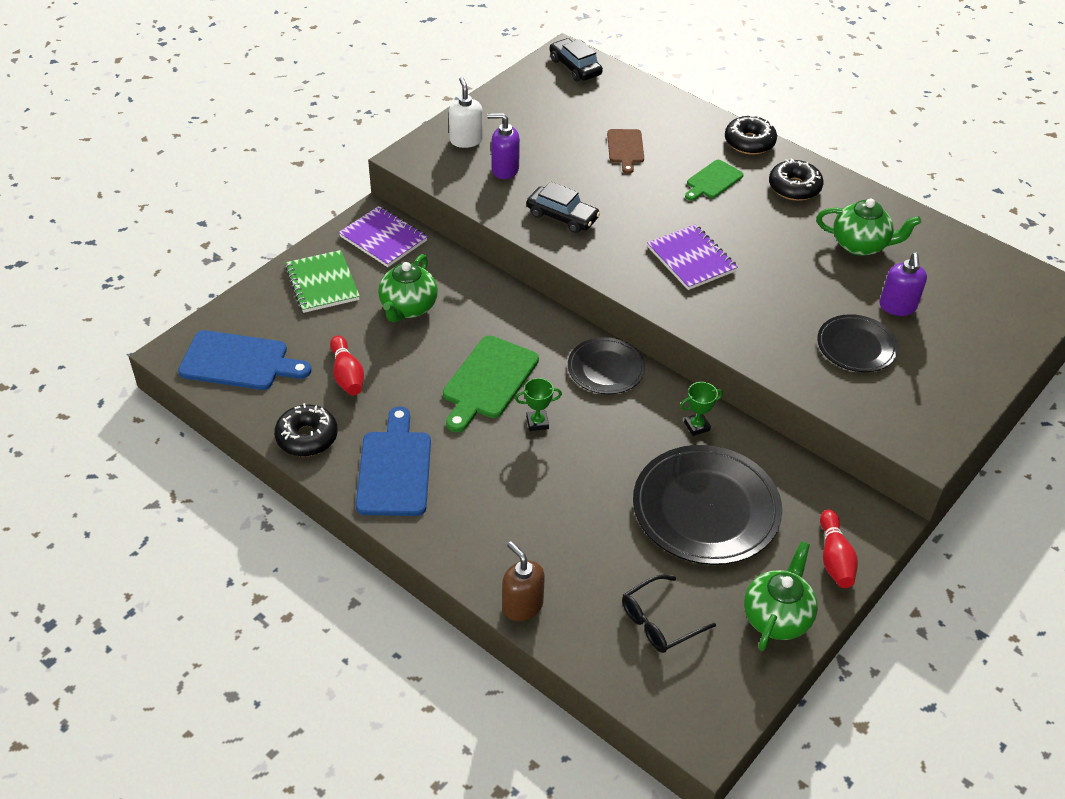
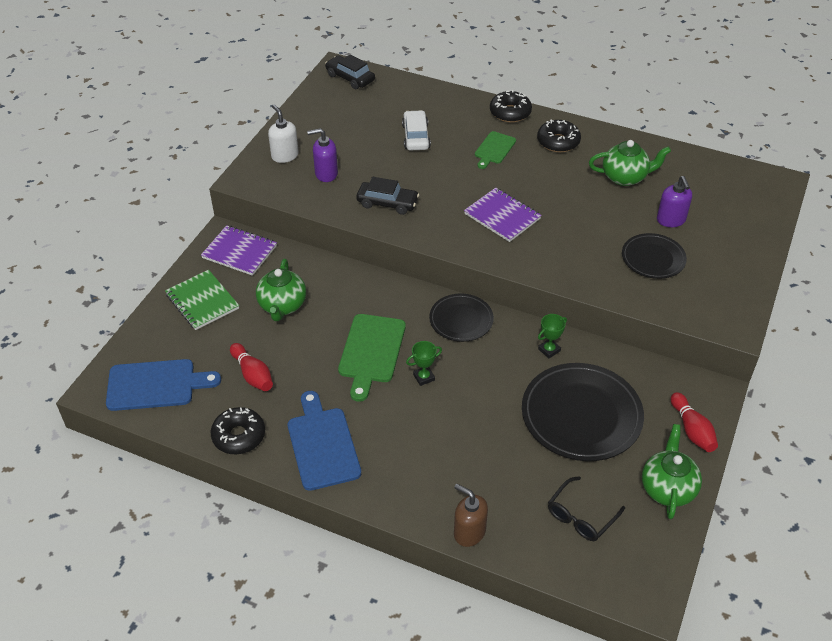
camera: 15 degrees left, 0 degrees up
(625, 148) = (416, 137): brown cutting board -> white car

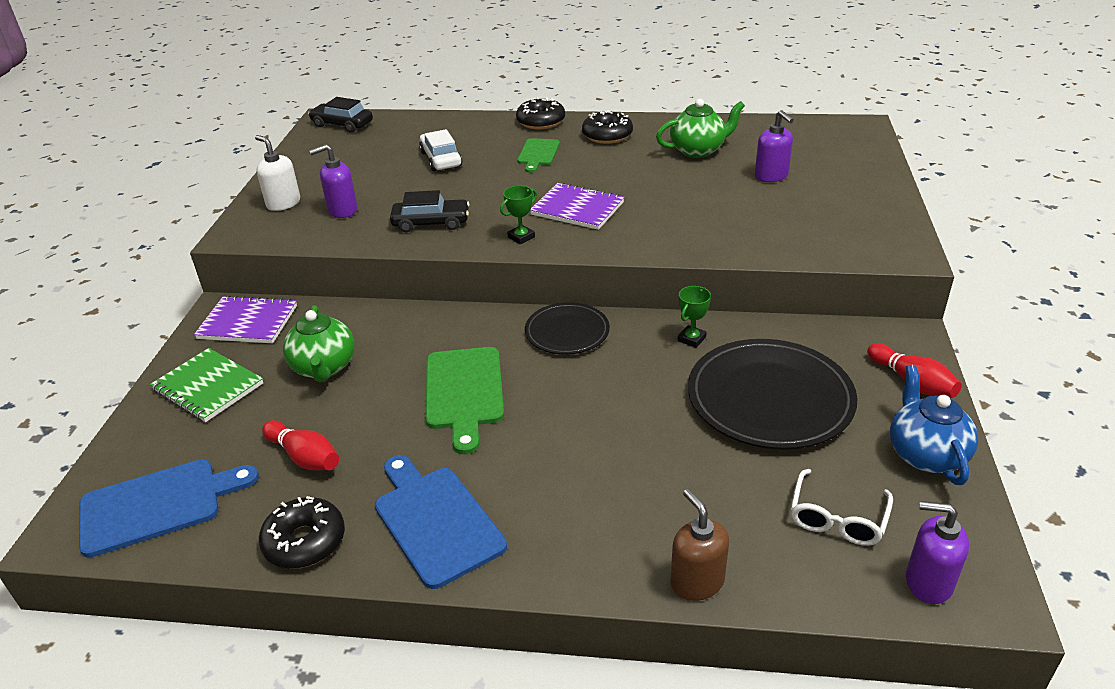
camera: 15 degrees left, 10 degrees down
(424, 377) = (546, 404): green trophy -> green trophy (521, 237)
(469, 532) = (697, 582): brown soap dispenser -> brown soap dispenser turned 45 degrees clockwise
(581, 516) = (837, 518): black glasses -> white glasses
(615, 575) = (928, 582): none -> purple soap dispenser
(653, 258) = (773, 212): black plate -> none
(667, 488) = (925, 454): green teapot -> blue teapot

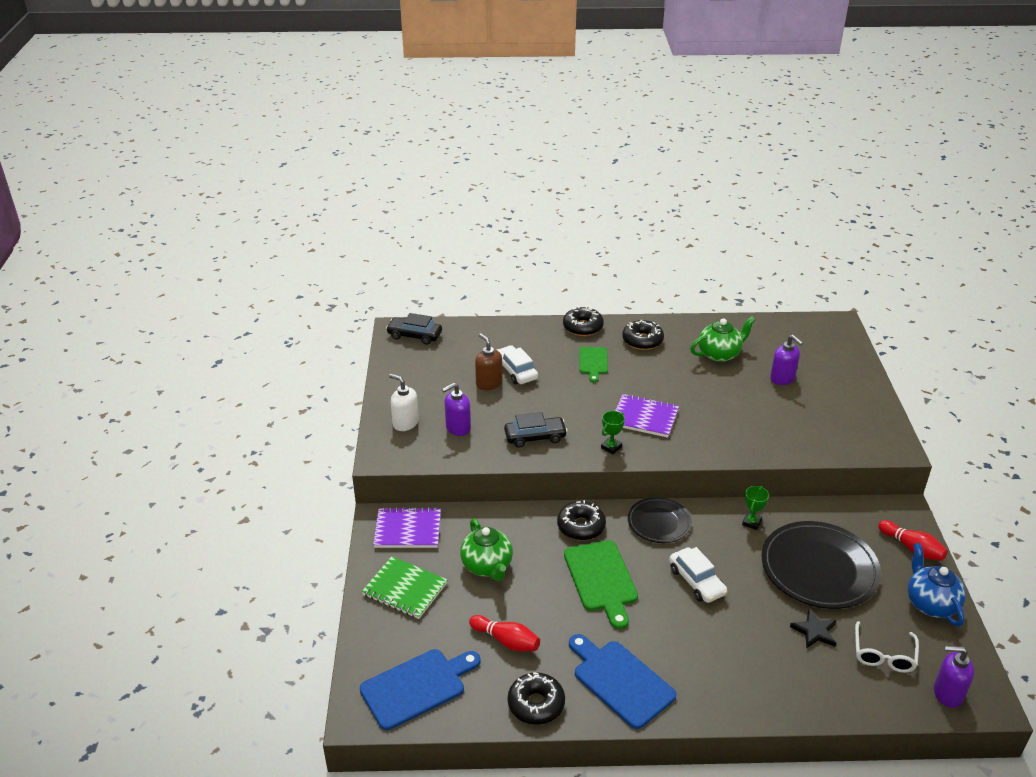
camera: 10 degrees left, 0 degrees up
(464, 331) = (581, 526): none -> black donut
(592, 403) = (696, 581): none -> white car
(697, 582) = (806, 707): brown soap dispenser -> brown soap dispenser (488, 383)
(740, 478) = (814, 631): none -> black star

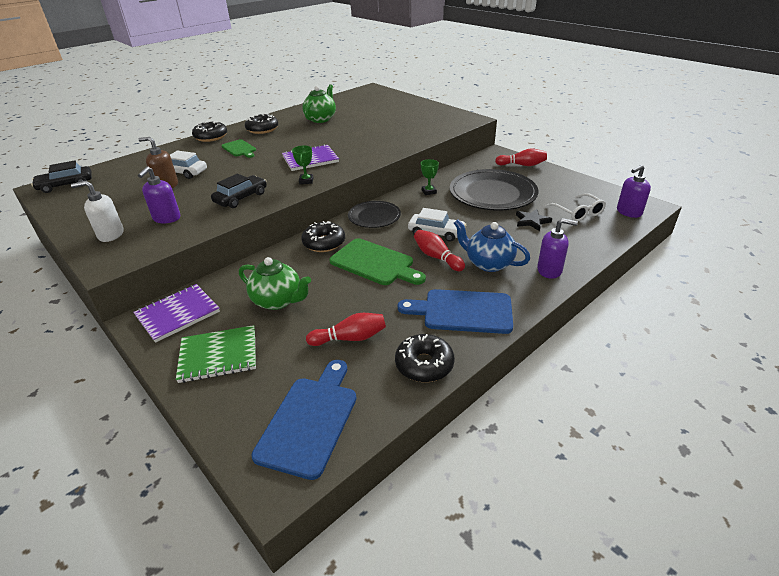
camera: 40 degrees left, 0 degrees up
(664, 610) = (437, 257): none -> red bowling pin
(782, 378) = (371, 116): purple soap dispenser -> purple soap dispenser (549, 270)
(930, 604) = (564, 181): blue teapot -> blue teapot (488, 263)

